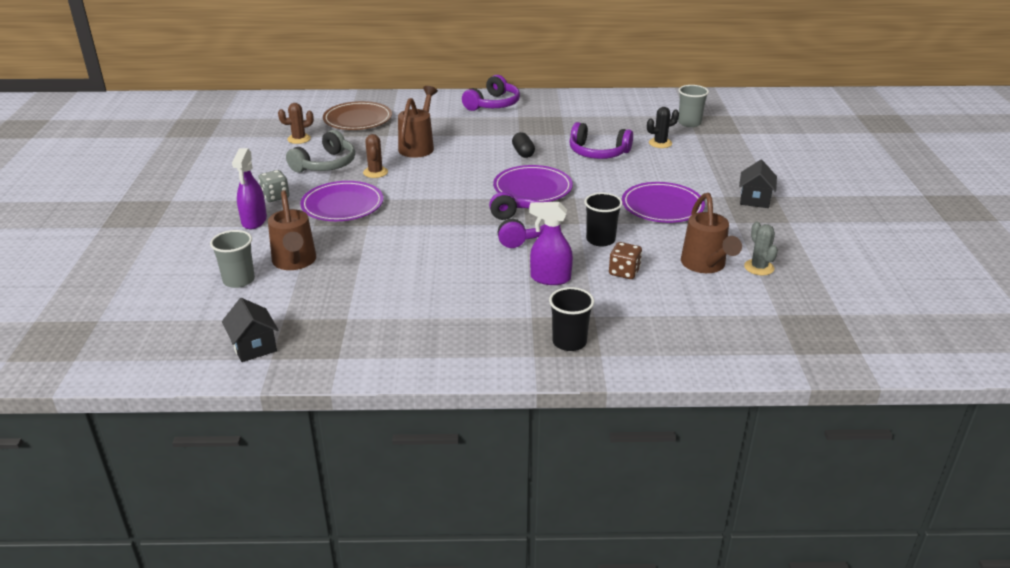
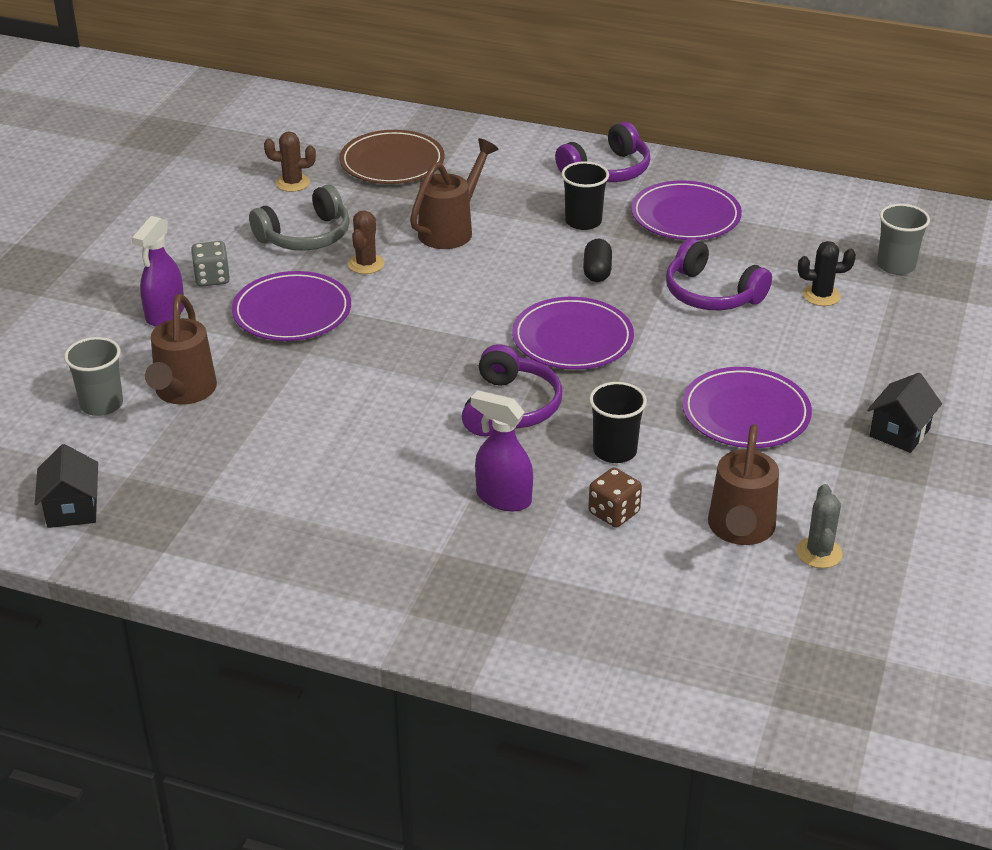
camera: 20 degrees right, 5 degrees up
(555, 118) = (685, 216): none -> purple plate
(569, 342) = (467, 604): black cup -> black cup (583, 221)

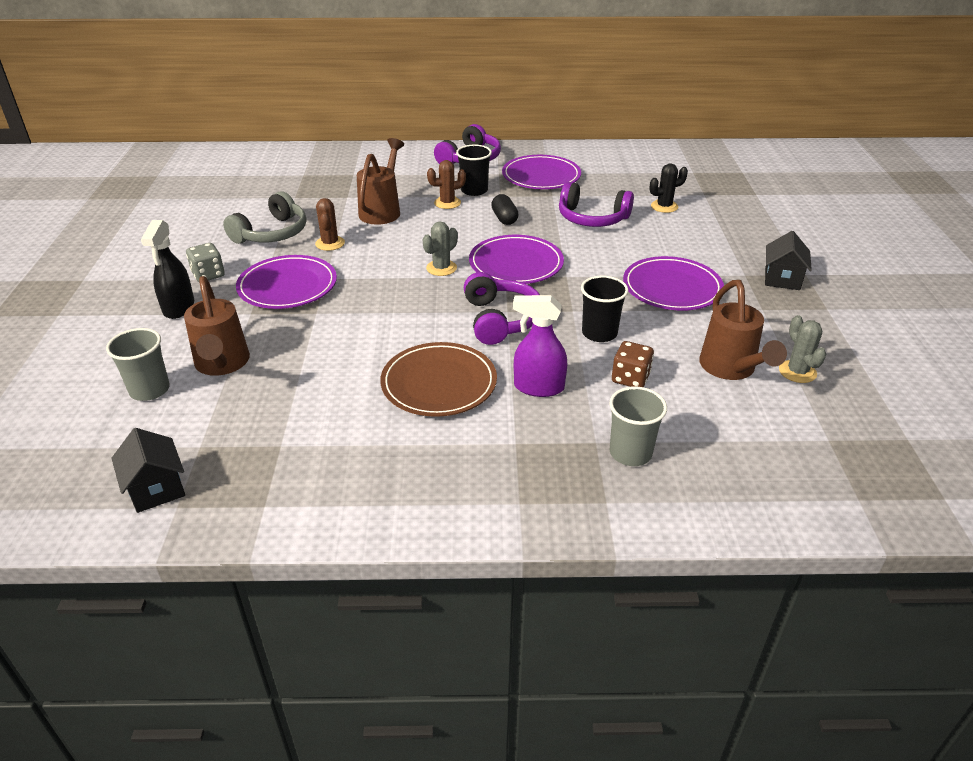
camera: 20 degrees left, 0 degrees up
(165, 314) = (179, 308): purple spray bottle -> black spray bottle
(292, 183) = (244, 201): brown cactus -> brown cactus (447, 203)
(392, 162) = (314, 177): brown plate -> brown plate (439, 383)
(479, 325) = (441, 268): none -> grey cactus
(896, 265) = (696, 182): grey cup -> grey cup (630, 453)

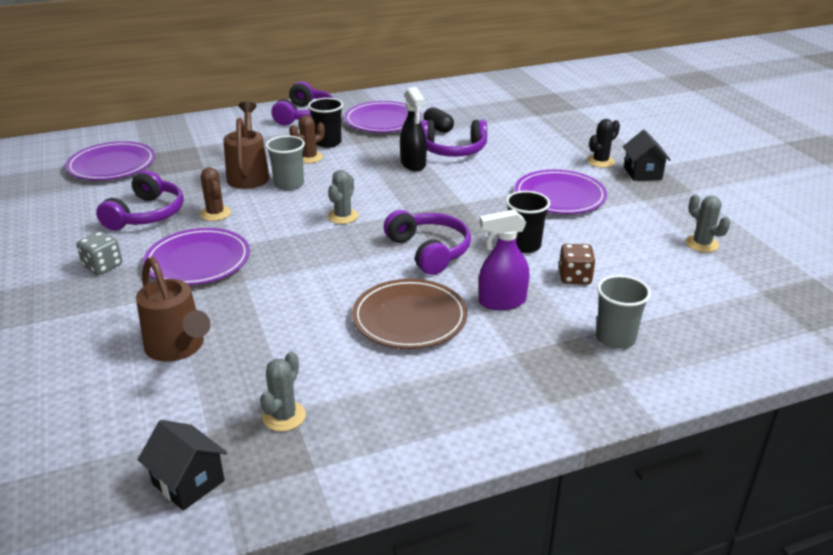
camera: 20 degrees left, 5 degrees down
(149, 390) = (114, 390): grey cup -> grey cup (289, 184)
(179, 308) = (91, 304): black spray bottle -> black spray bottle (413, 164)
(269, 450) = (284, 416): none -> grey cactus
(272, 233) = (147, 214): grey headphones -> purple headphones
(504, 218) = (373, 163): black capsule -> black capsule (438, 128)
(516, 264) = (410, 200): purple plate -> purple plate (112, 165)
(664, 206) = (508, 130): black cactus -> black cactus (600, 161)
(731, 369) = (650, 253): brown watering can -> none

